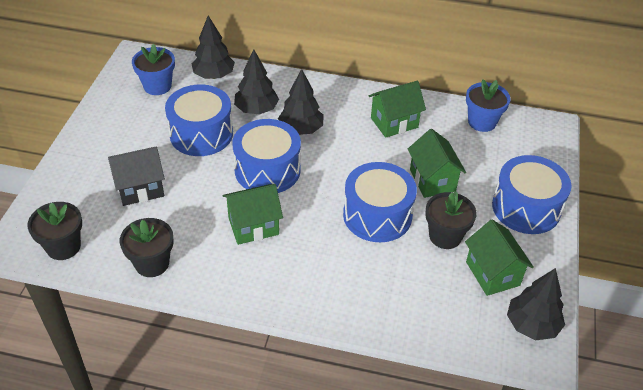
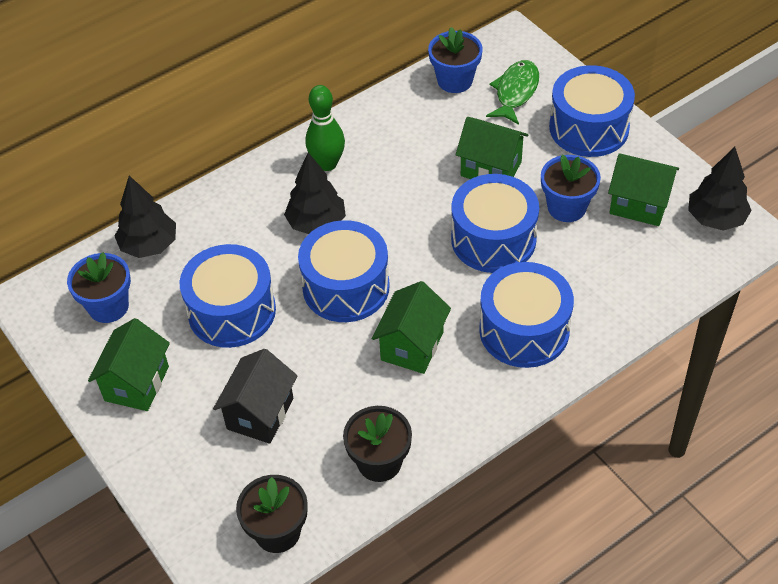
camera: 45 degrees left, 5 degrees up
(256, 109) = (246, 241): black tree -> none
(320, 274) = (524, 330): none -> blue drum
(349, 107) = (327, 164): none -> green bowling pin
(394, 122) = (386, 144): green house -> green house (137, 383)
(445, 236) = (566, 207): black flower pot -> blue flower pot
(509, 154) = (515, 92): none -> green fish

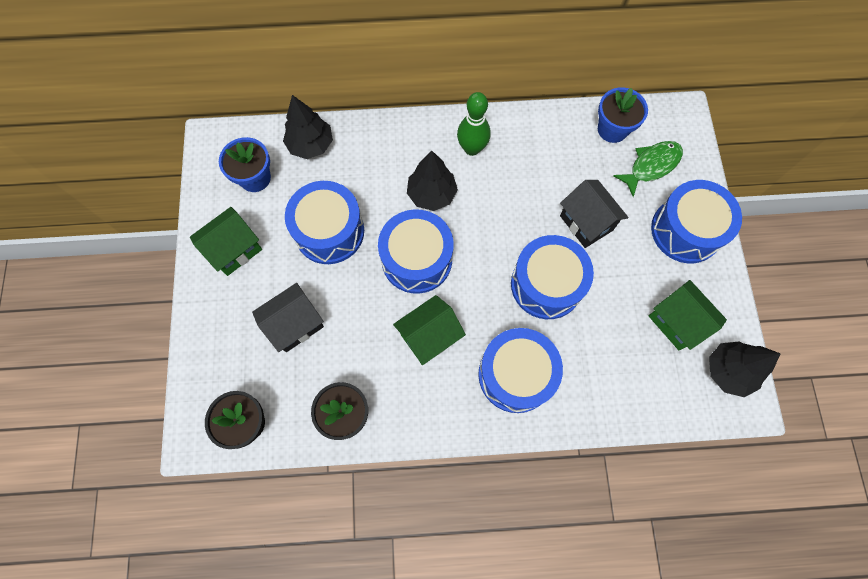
camera: 30 degrees right, 20 degrees up
(491, 169) = (586, 223): green house -> black house
(566, 207) = (619, 290): blue flower pot -> none

